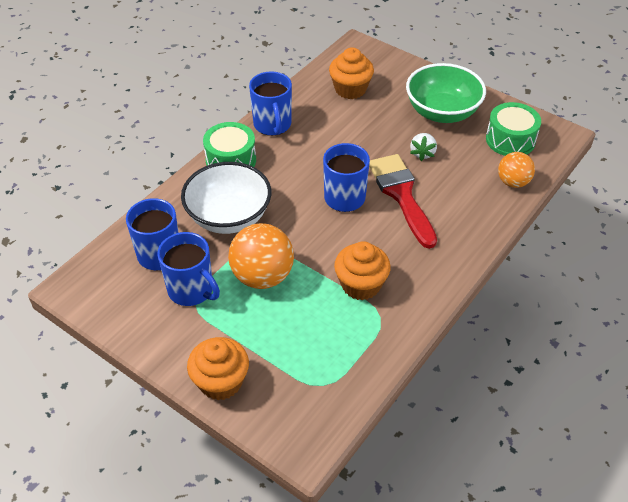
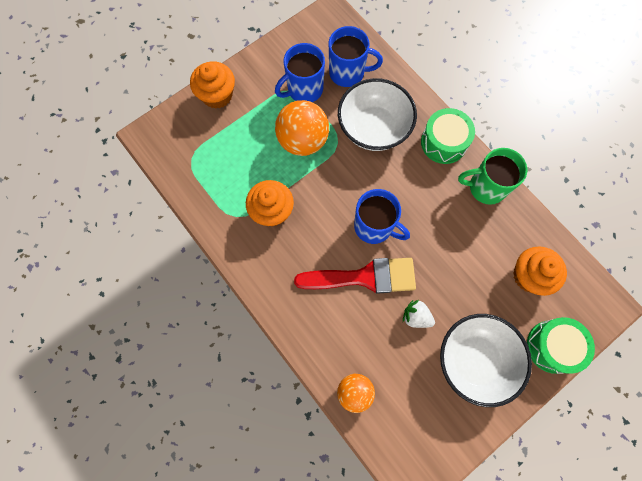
camera: 105 degrees right, 25 degrees up
(272, 125) = (486, 187): blue mug -> green mug
(442, 112) = (475, 360): green bowl -> white bowl
(510, 140) = (416, 417): green drum -> green drum (552, 346)

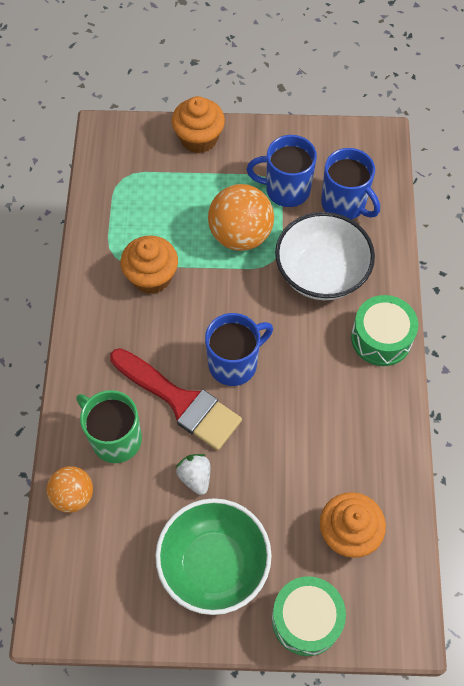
camera: 40 degrees right, 10 degrees down
(374, 227) = (234, 363): blue mug -> blue mug turned 105 degrees counterclockwise
(475, 360) = (214, 564): white bowl -> green bowl
(486, 187) = (384, 413): green mug -> green mug (115, 438)

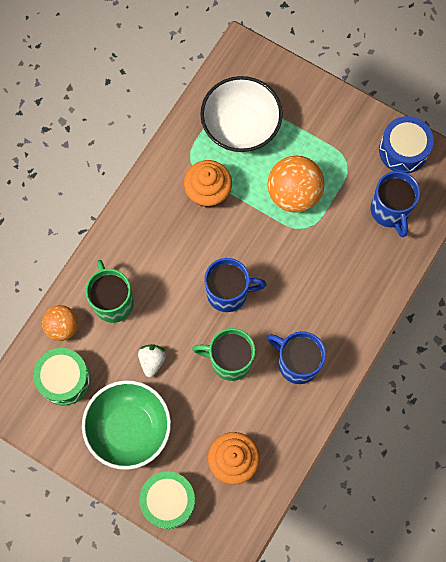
camera: 30 degrees right, 10 degrees up
(180, 401) = (173, 300): red brush -> none
(199, 138) = (310, 94): orange cupcake -> none
(278, 430) = (230, 360): none -> green mug
(286, 190) = (352, 174): blue mug -> blue mug (297, 363)
(320, 145) = (403, 150): none -> blue drum
(321, 273) = (336, 258): white bowl -> white bowl (240, 127)
(381, 338) = (348, 333): green drum -> green drum (64, 379)

